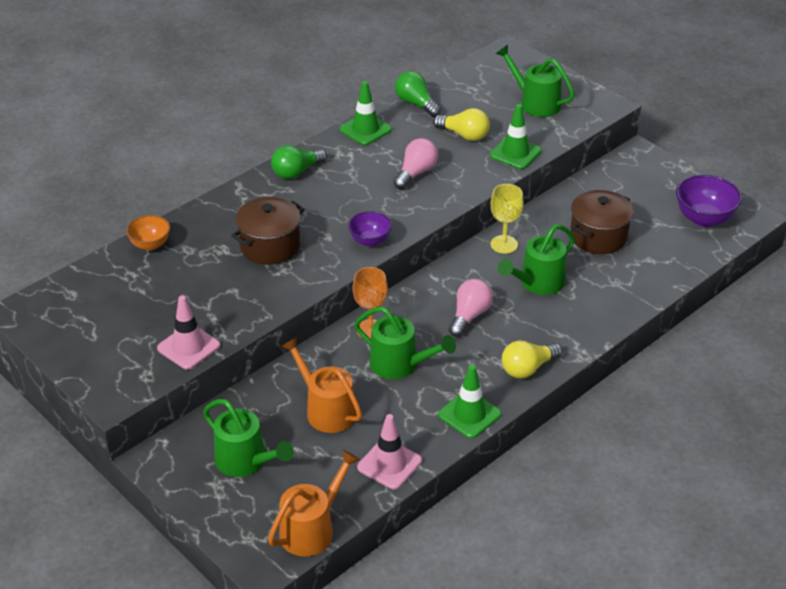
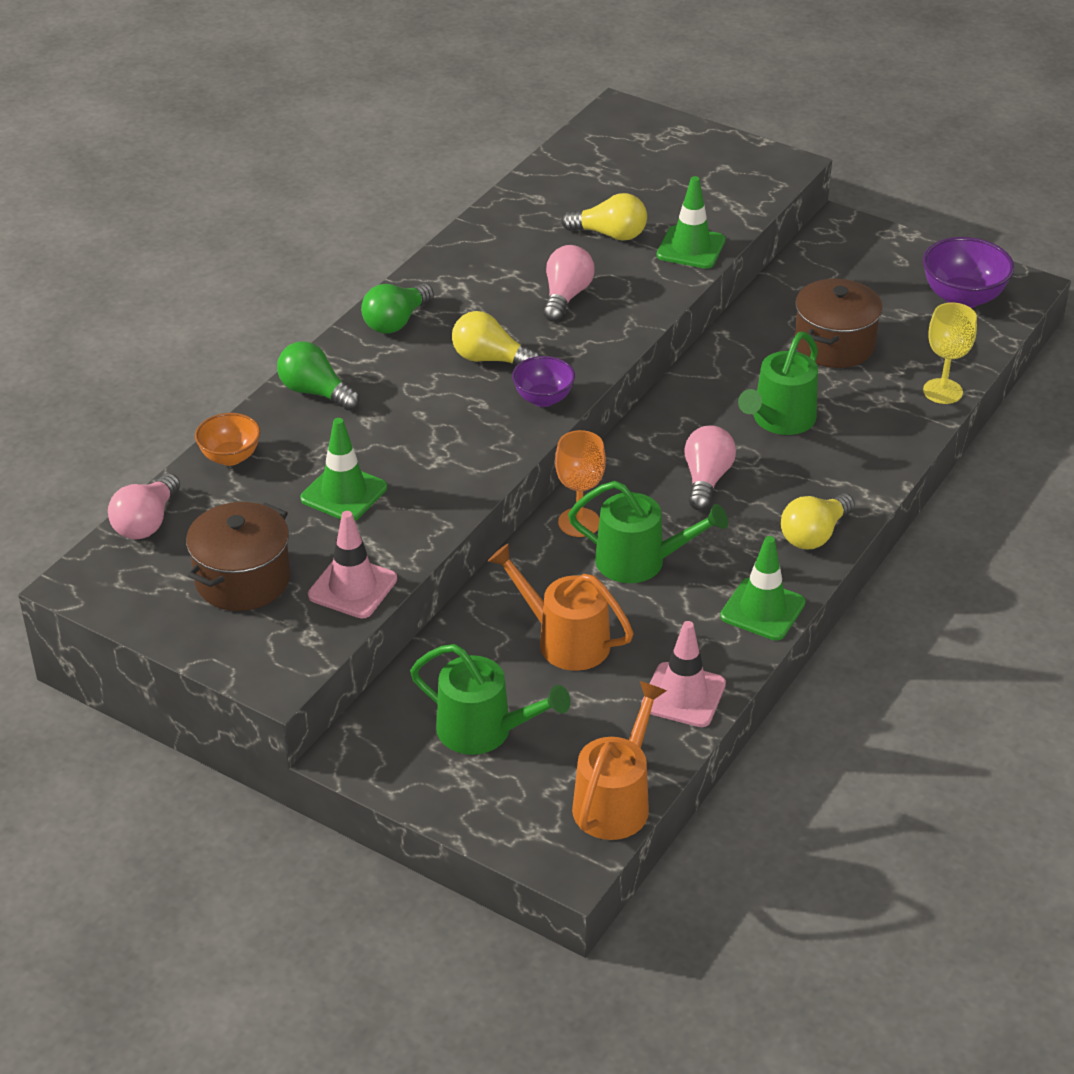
camera: 15 degrees left, 0 degrees up
(79, 279) = (146, 522): none -> pink light bulb
(270, 246) = (405, 429): brown pot -> brown pot (242, 580)
(347, 207) = (490, 359): none -> yellow light bulb
(365, 129) = (468, 248): green traffic cone -> green traffic cone (344, 493)
(416, 104) = (523, 201): green light bulb -> green light bulb (315, 392)
(504, 244) = (712, 376): yellow goblet -> yellow goblet (942, 391)
(535, 103) = (688, 176): green watering can -> none

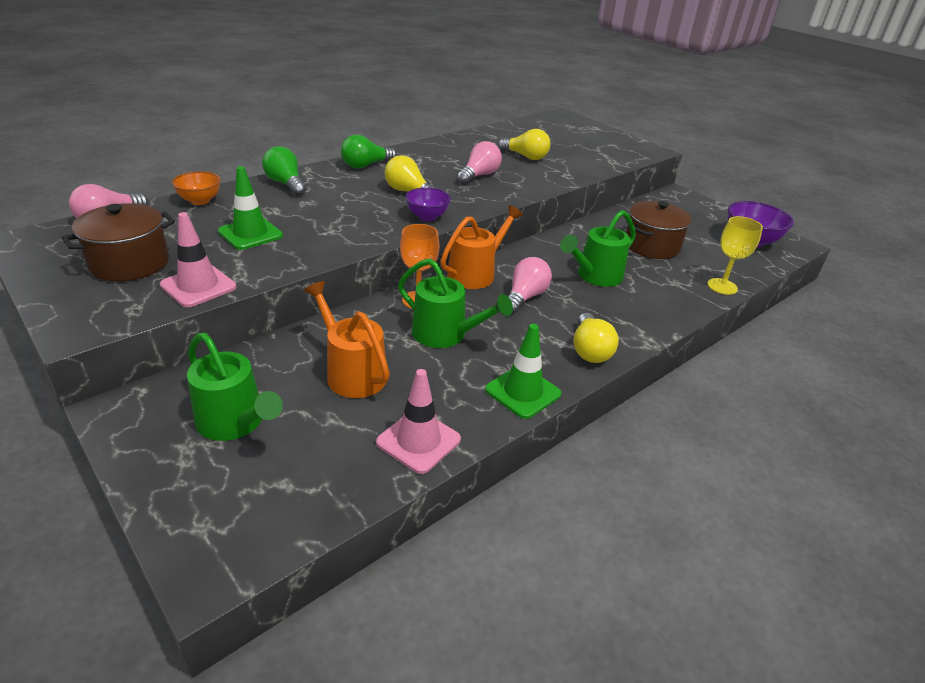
camera: 15 degrees right, 5 degrees down
(615, 801) = (296, 520): orange watering can -> orange watering can (475, 273)
(691, 248) = (573, 171): green traffic cone -> none
(814, 535) = (590, 350): yellow light bulb -> yellow light bulb turned 60 degrees counterclockwise

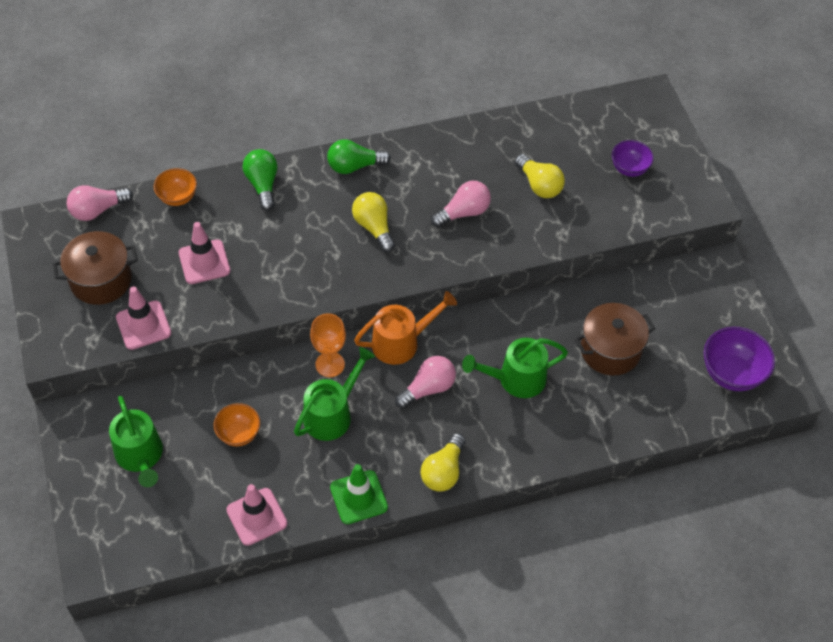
camera: 25 degrees right, 20 degrees up
(250, 234) = (204, 262): green traffic cone -> pink traffic cone
(352, 372) = (239, 434): orange watering can -> orange bowl
(427, 217) = (371, 275): purple bowl -> purple bowl (629, 169)
(445, 334) = (332, 414): green watering can -> green watering can turned 105 degrees counterclockwise
(722, 286) = (636, 431): yellow goblet -> none

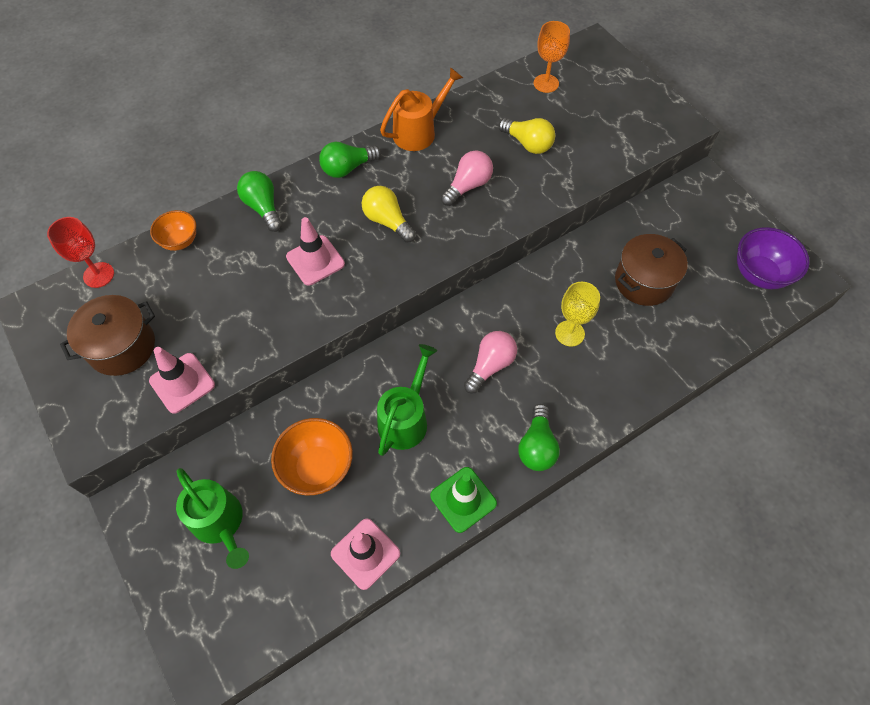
camera: 15 degrees left, 5 degrees up
(97, 210) = (98, 275): pink light bulb -> red goblet
(204, 262) = (227, 299): pink traffic cone -> pink traffic cone (315, 260)
(239, 434) = (317, 467): orange bowl -> orange bowl, size x1.57
(330, 364) = (386, 368): orange goblet -> orange goblet (546, 83)
(401, 342) = (447, 327): orange watering can -> orange watering can (419, 132)
(443, 471) = (537, 446): yellow light bulb -> green light bulb
(516, 379) = (569, 333): green watering can -> yellow goblet
(629, 169) = (602, 110): purple bowl -> none

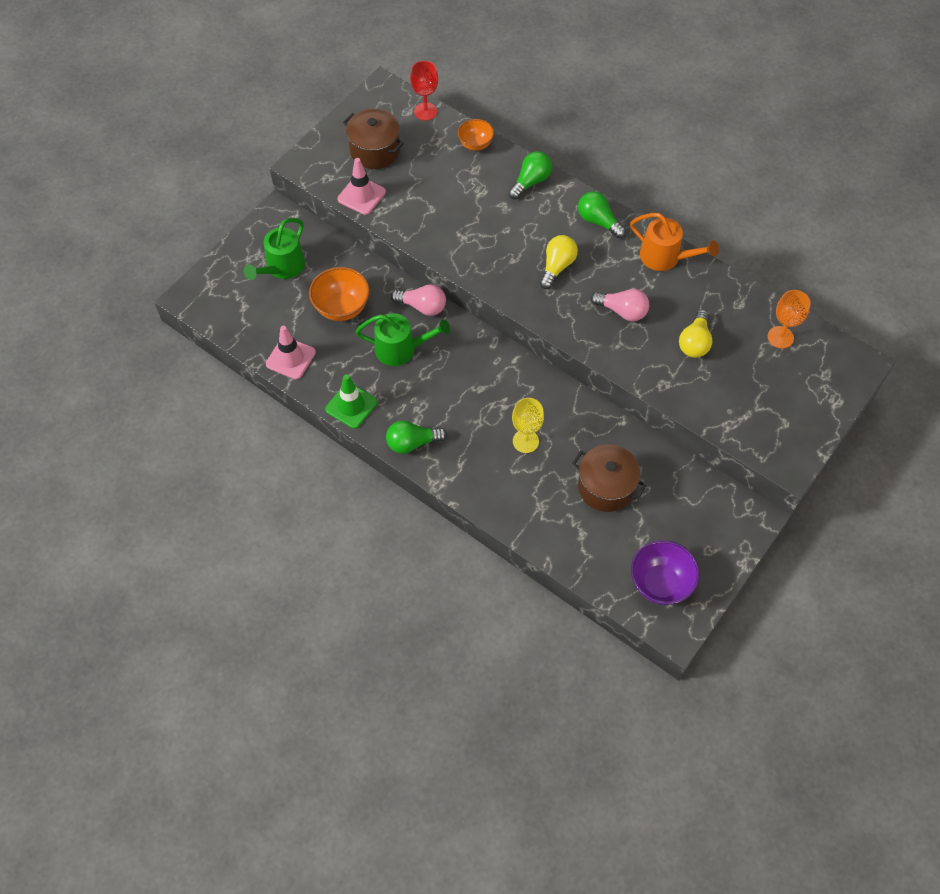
camera: 70 degrees right, 0 degrees up
(315, 260) = (497, 233): pink traffic cone -> none
(490, 365) = (470, 392): pink light bulb -> pink light bulb (422, 306)

